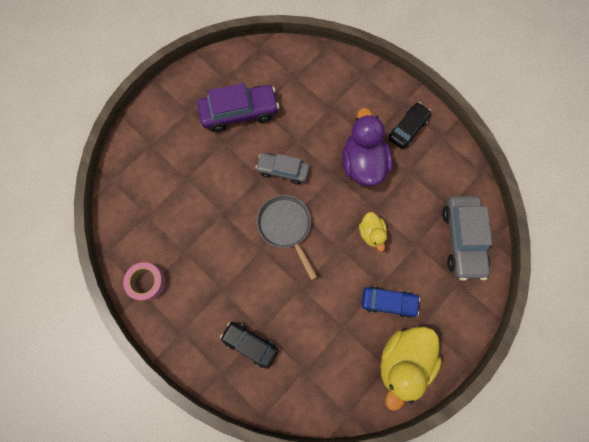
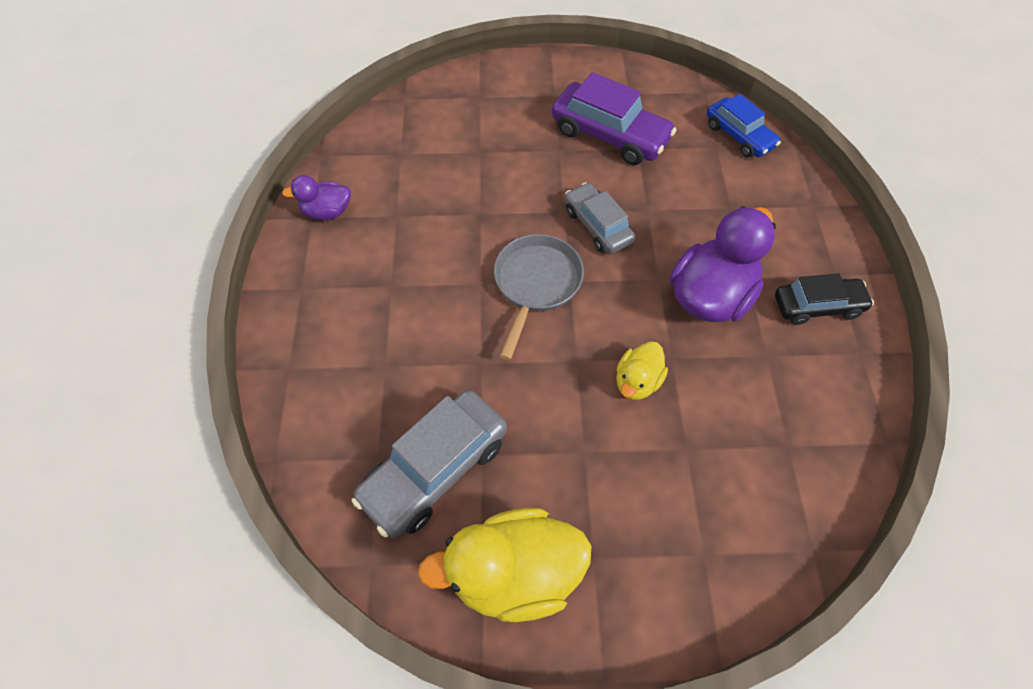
camera: 45 degrees right, 15 degrees down
(147, 282) = (327, 212): pink tape -> purple duck
(250, 344) = (354, 367): black car -> none
(388, 302) = (573, 481): blue car -> blue car (739, 136)
(462, 239) = (765, 502): grey car -> grey car (435, 469)

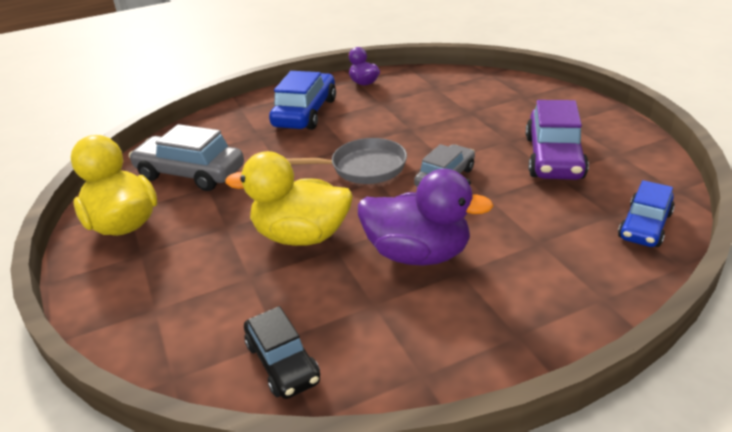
camera: 70 degrees right, 25 degrees down
(362, 298) = (305, 113): none -> blue car
(637, 381) = (301, 236): yellow duck -> yellow duck, size x1.88
(817, 306) = (460, 328): black car -> black car (283, 362)

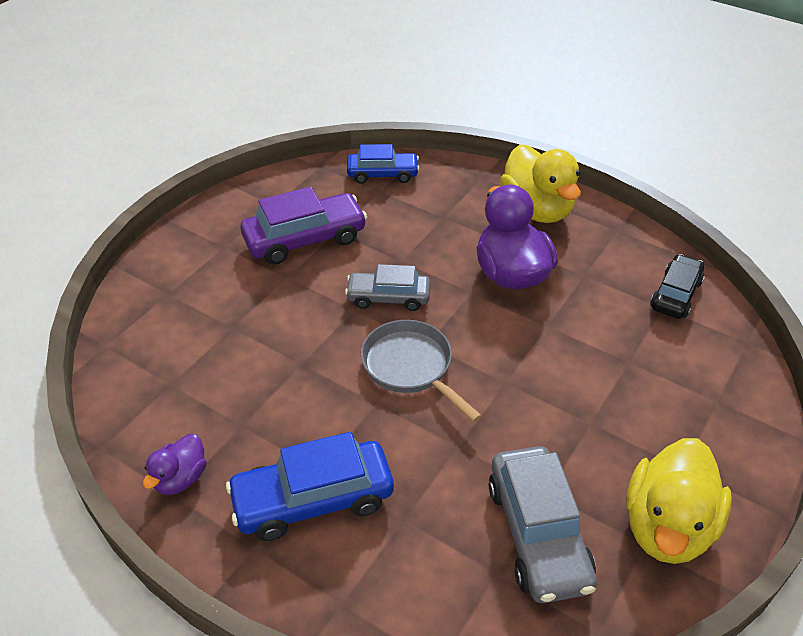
camera: 125 degrees left, 10 degrees up
(301, 236) = (552, 357): yellow duck -> yellow duck (537, 210)

